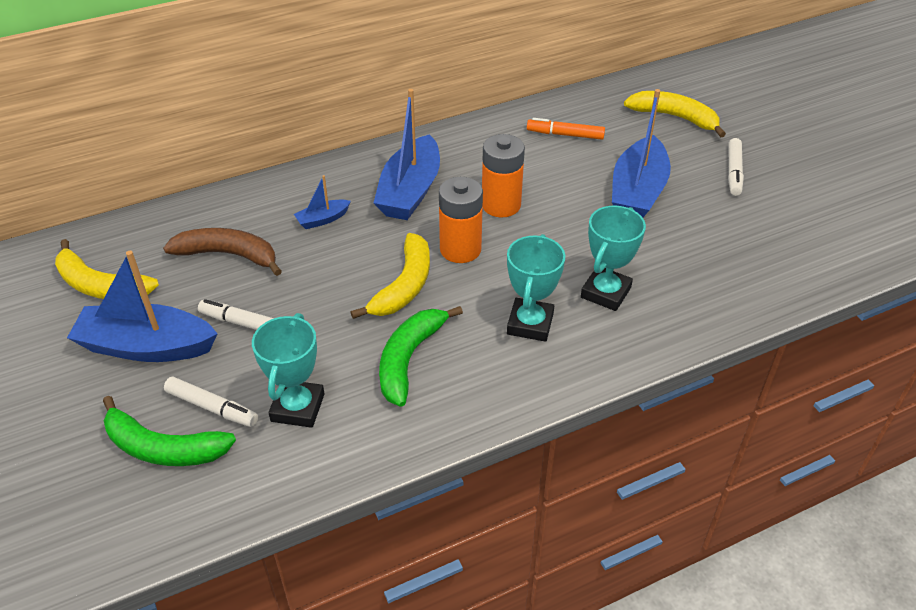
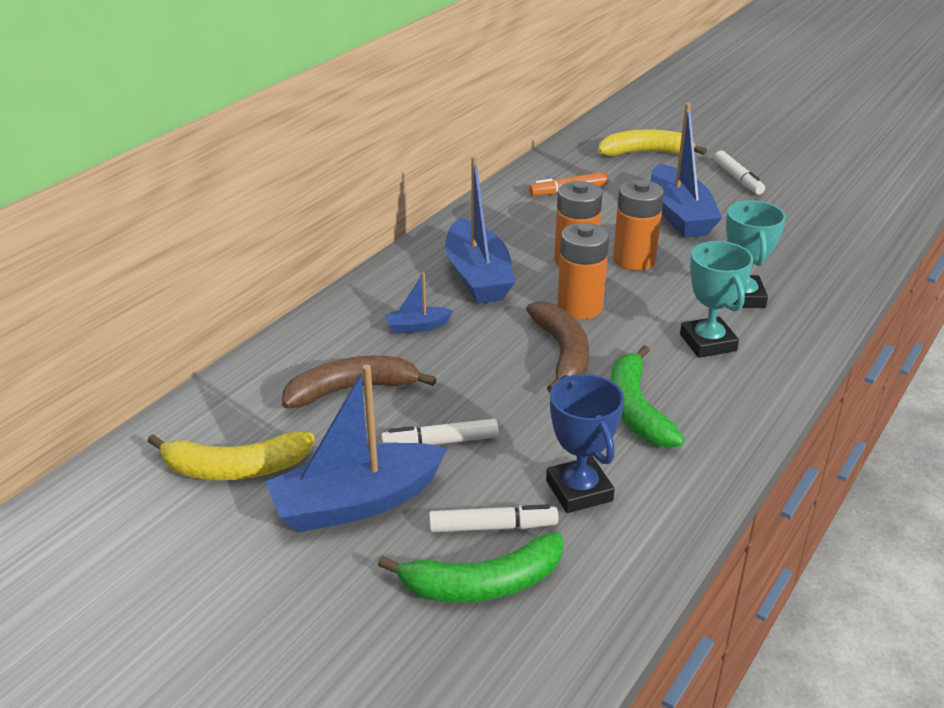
camera: 30 degrees left, 10 degrees down
(297, 407) = (579, 491): turquoise trophy -> blue trophy
(323, 219) = (417, 326): blue boat -> blue boat turned 45 degrees clockwise
(404, 286) = (562, 353): yellow banana -> brown banana
(551, 222) = (634, 260): none -> orange battery

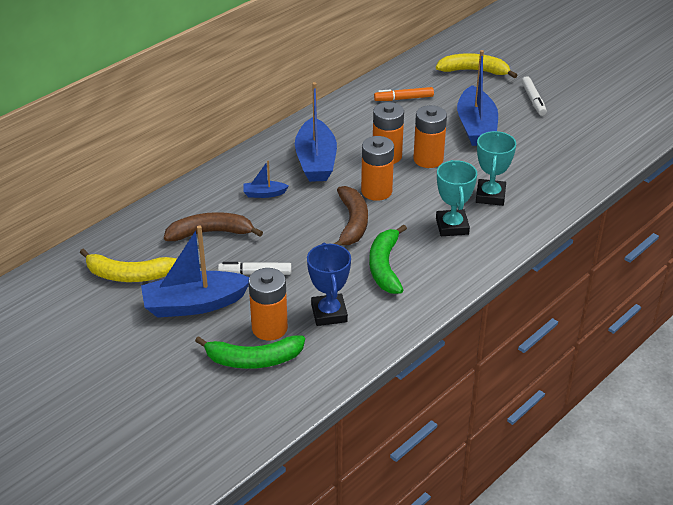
camera: 10 degrees right, 5 degrees up
(492, 526) = (269, 328): white marker -> orange battery

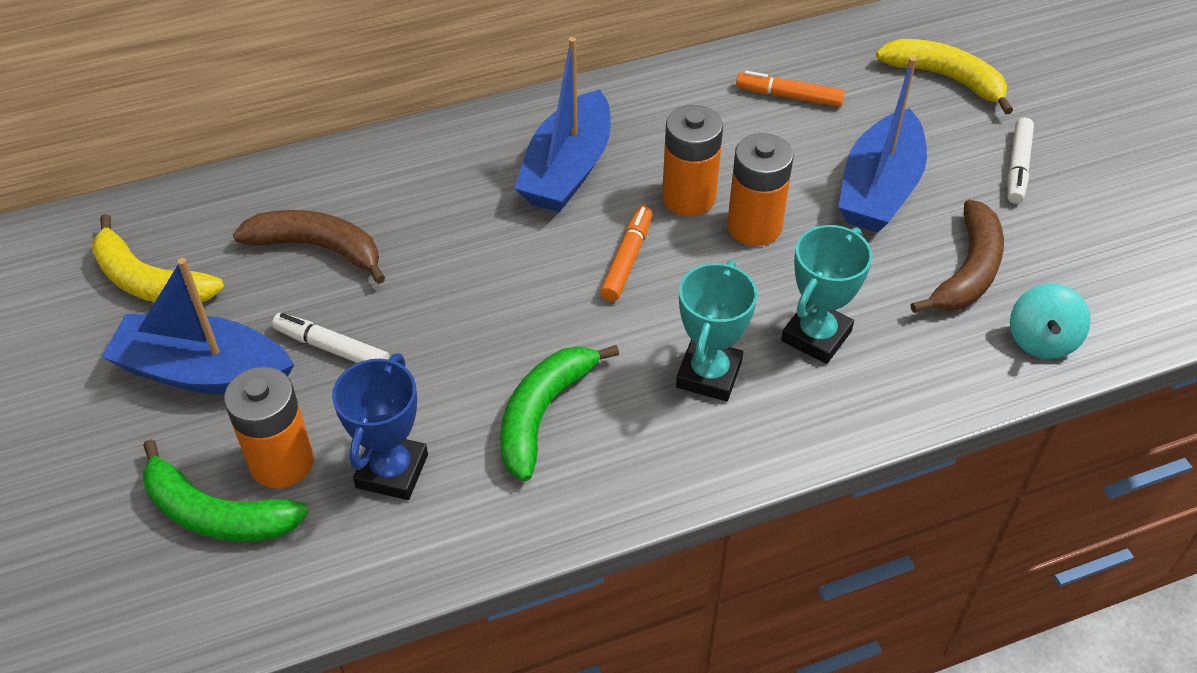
camera: 25 degrees right, 10 degrees up
(264, 194) = (446, 204): blue boat -> none
(352, 223) = (547, 308): brown banana -> brown banana (968, 271)
(376, 191) = (627, 260): orange battery -> orange marker
(591, 167) = (1041, 340): none -> turquoise spinning top

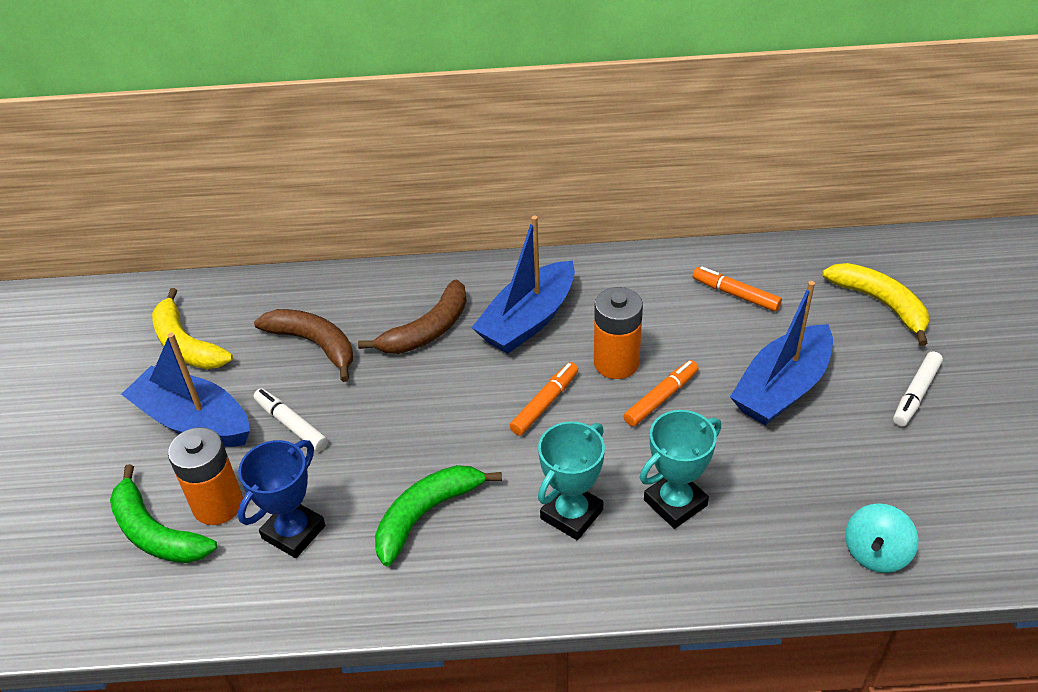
camera: 20 degrees right, 5 degrees down
(754, 227) = (660, 398): orange battery -> orange marker
(968, 271) = (832, 476): brown banana -> brown banana (428, 330)

